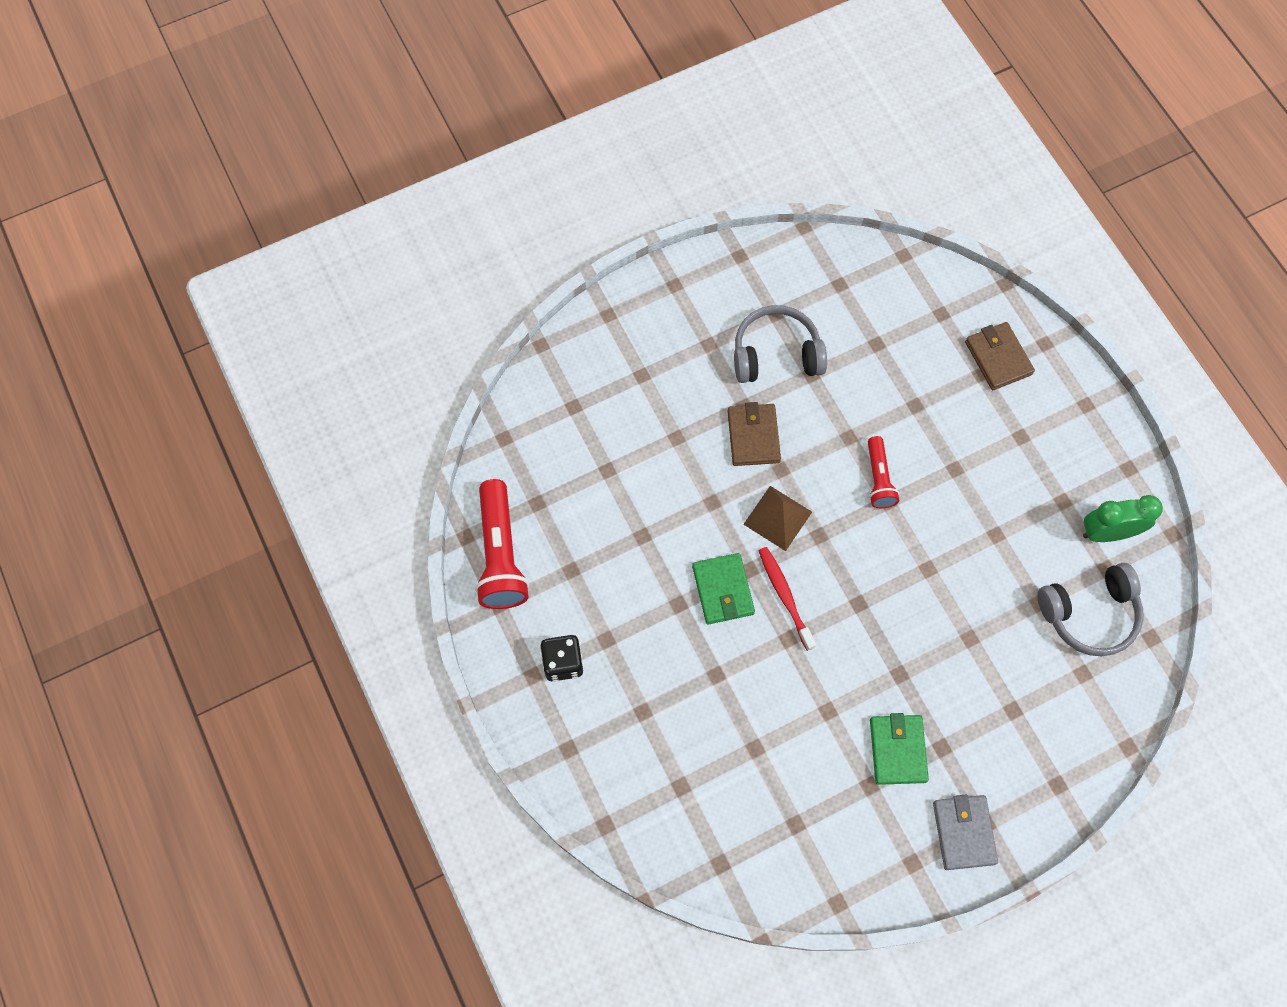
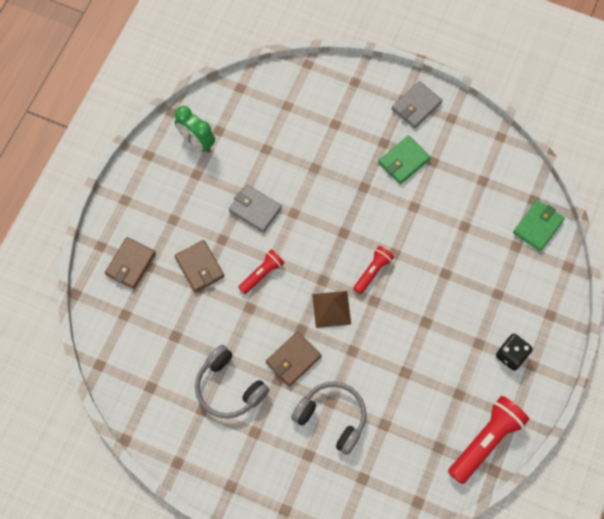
camera: 130 degrees left, 0 degrees up
(723, 590) = (397, 305): green wallet -> green wallet (537, 226)
(785, 596) = (372, 272): red toothbrush -> red flashlight
(939, 422) = (200, 267): none -> brown wallet
(965, 530) = (255, 210): none -> grey wallet
(1089, 614) = (252, 122): grey headphones -> grey headphones (332, 417)

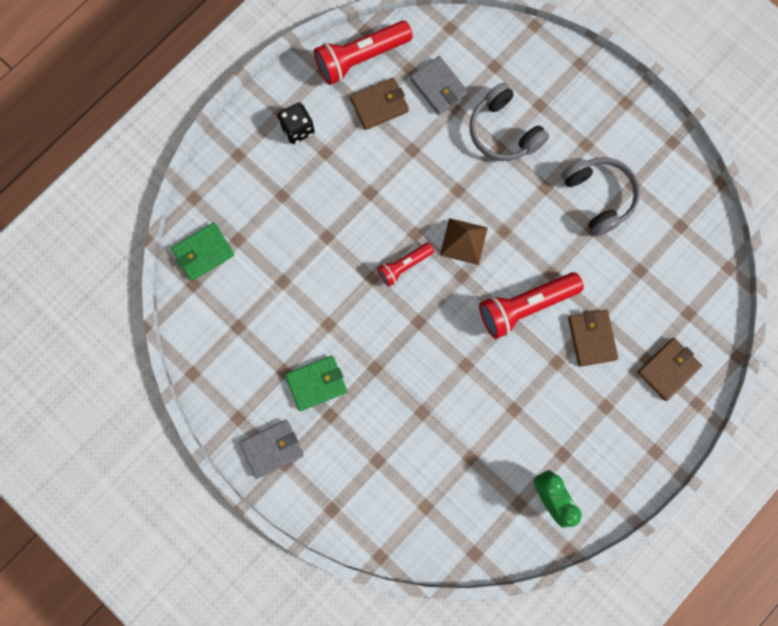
camera: 160 degrees left, 10 degrees up
(255, 210) = (508, 385): grey wallet -> grey wallet (438, 87)
(262, 274) = (525, 306): red flashlight -> red flashlight, size x1.74
(293, 359) = (522, 202): brown wallet -> brown wallet (379, 105)

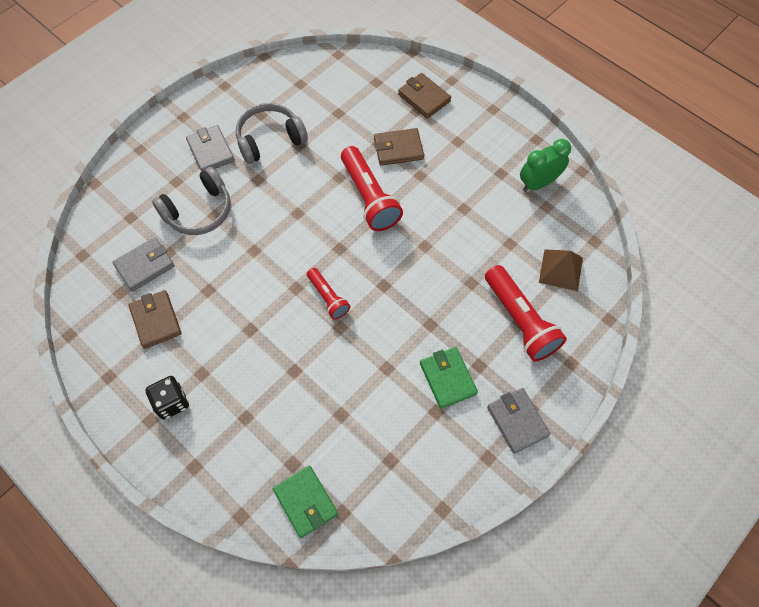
camera: 90 degrees left, 15 degrees down
(361, 58) = (100, 338): red flashlight -> red flashlight (520, 320)
(463, 241) = (305, 246): brown pyramid -> brown pyramid (561, 270)
(580, 136) = (210, 151): none -> grey wallet

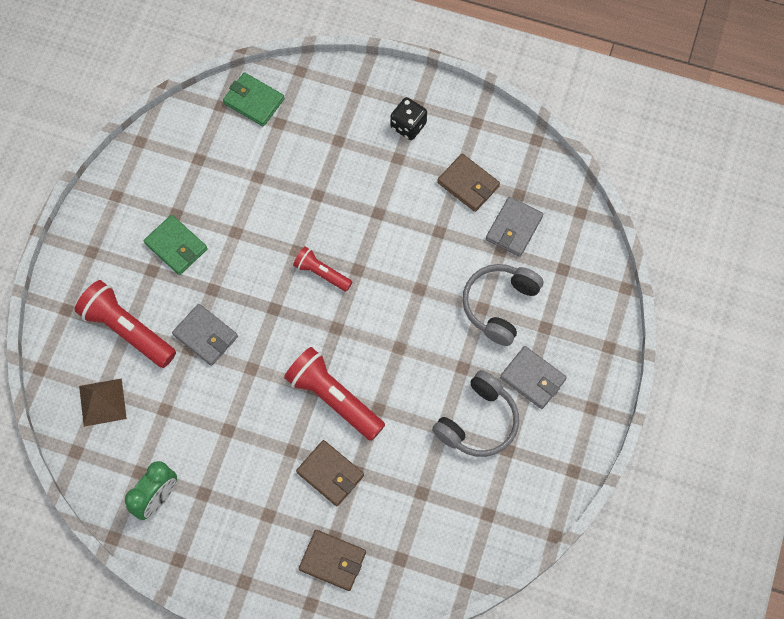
camera: 155 degrees right, 5 degrees up
(398, 149) = (330, 474): brown wallet -> brown wallet turned 75 degrees clockwise
(517, 421) = (100, 235): grey wallet -> grey wallet (205, 336)

